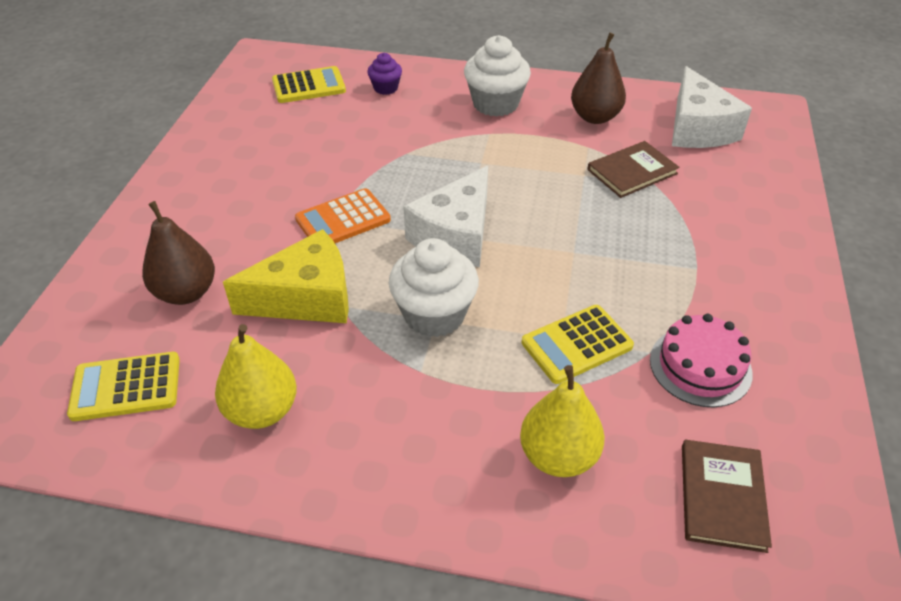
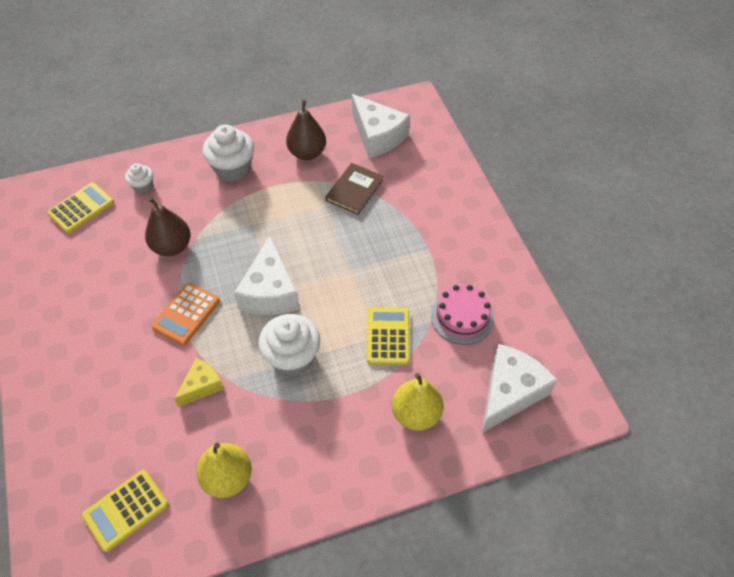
camera: 30 degrees left, 10 degrees up
(186, 292) = (115, 423): brown pear -> brown pear (172, 246)
(306, 298) = (202, 386): yellow cheese -> yellow cheese, size x0.57
(385, 88) = (143, 186): purple cupcake -> white cupcake
(577, 344) = (388, 336): yellow calculator -> yellow calculator turned 150 degrees clockwise
(722, 496) = (510, 393): brown book -> white cheese

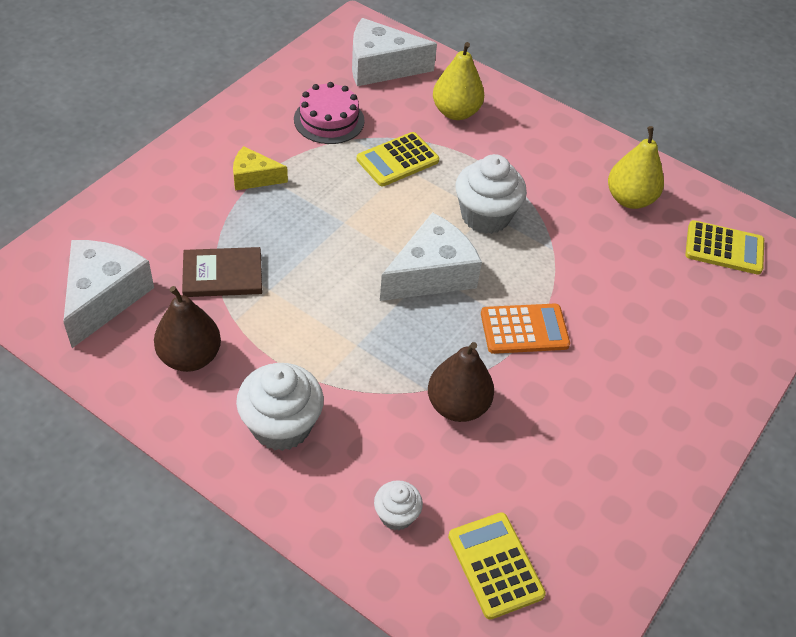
camera: 130 degrees left, 5 degrees down
(81, 208) = (495, 565): yellow calculator -> yellow calculator turned 60 degrees clockwise
(202, 386) = (579, 266): yellow cheese -> yellow cheese (254, 177)

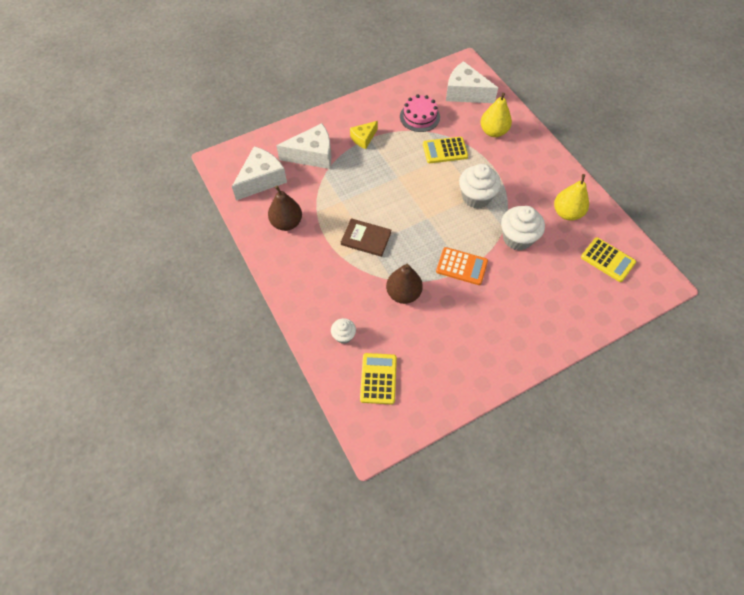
camera: 30 degrees right, 10 degrees up
(222, 274) = (322, 186): brown book -> brown book (366, 238)
(254, 177) = (363, 138): yellow cheese -> yellow cheese turned 75 degrees counterclockwise
(281, 426) = (312, 272): white cupcake -> white cupcake (517, 238)
(431, 274) = (428, 220): white cheese -> white cheese (312, 155)

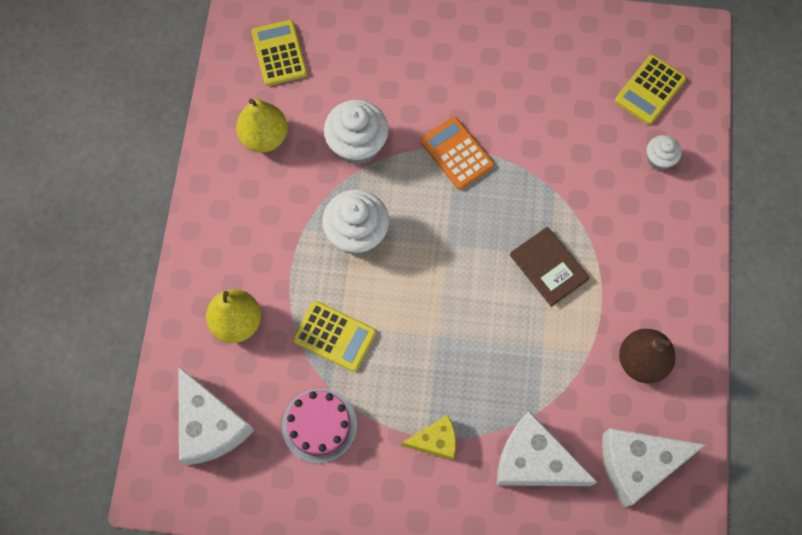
camera: 145 degrees left, 10 degrees up
(403, 293) = (553, 165): brown pear -> none

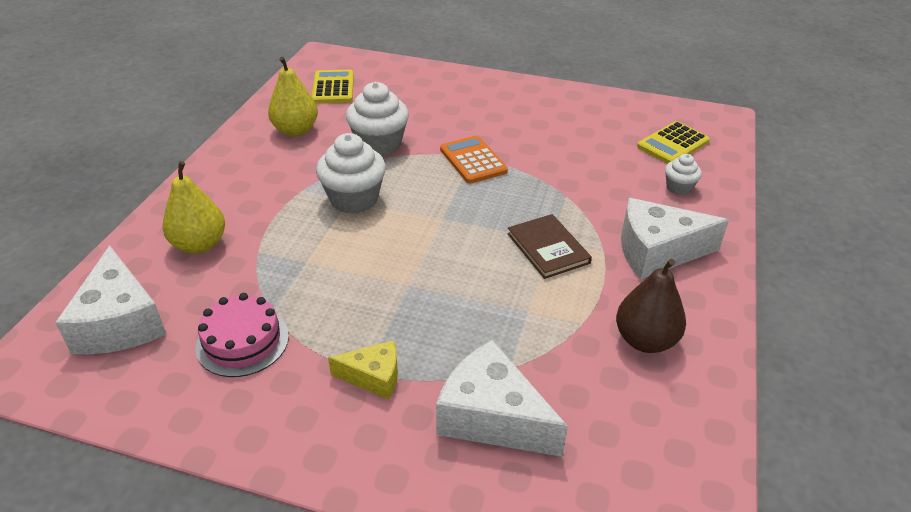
camera: 10 degrees right, 30 degrees down
(334, 336) = (296, 269): yellow calculator -> none
(638, 464) = (630, 442): white cheese -> white cheese (657, 251)

